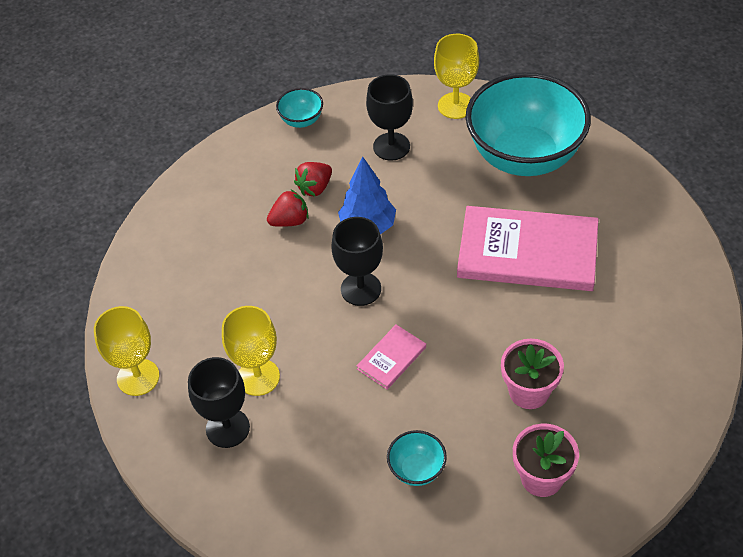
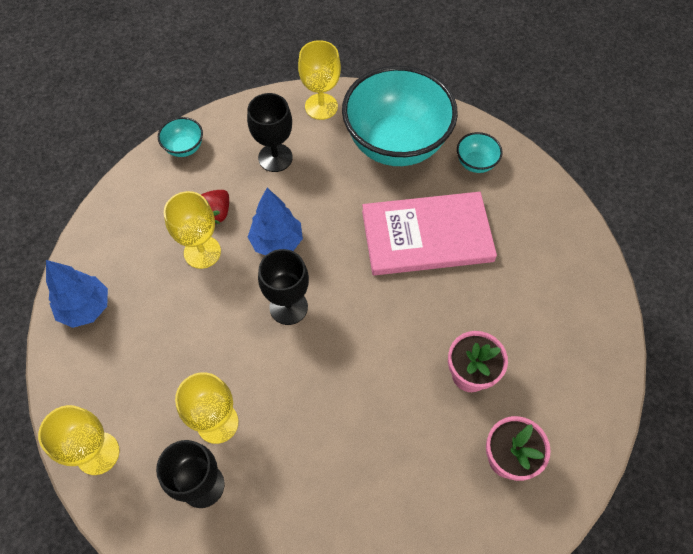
camera: 20 degrees left, 10 degrees up
(162, 248) = (85, 308): none -> blue tree
(290, 221) = (202, 252): red strawberry -> yellow goblet
(391, 358) = (337, 371): pink book -> none
(417, 470) = (394, 481): turquoise bowl -> turquoise bowl (475, 163)

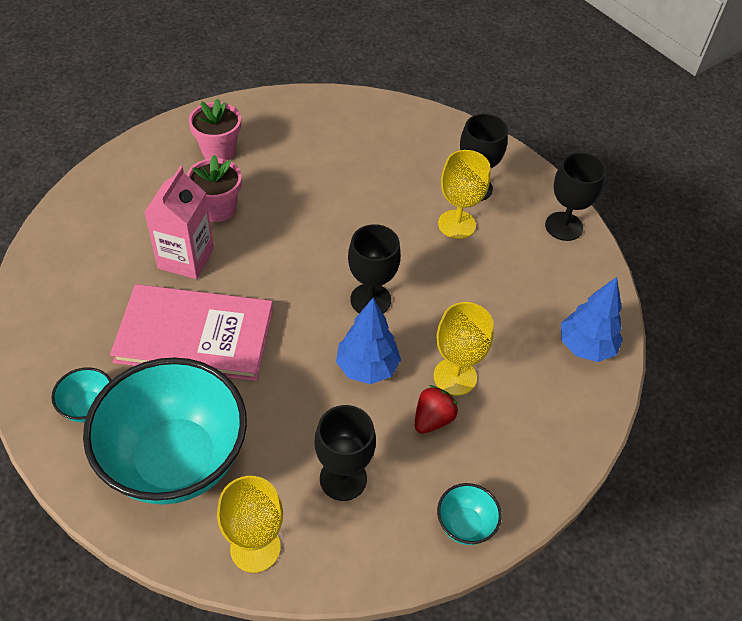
camera: 170 degrees left, 10 degrees down
(98, 453) = (563, 226): yellow goblet -> black goblet
(471, 307) = (186, 258): none -> pink carton

